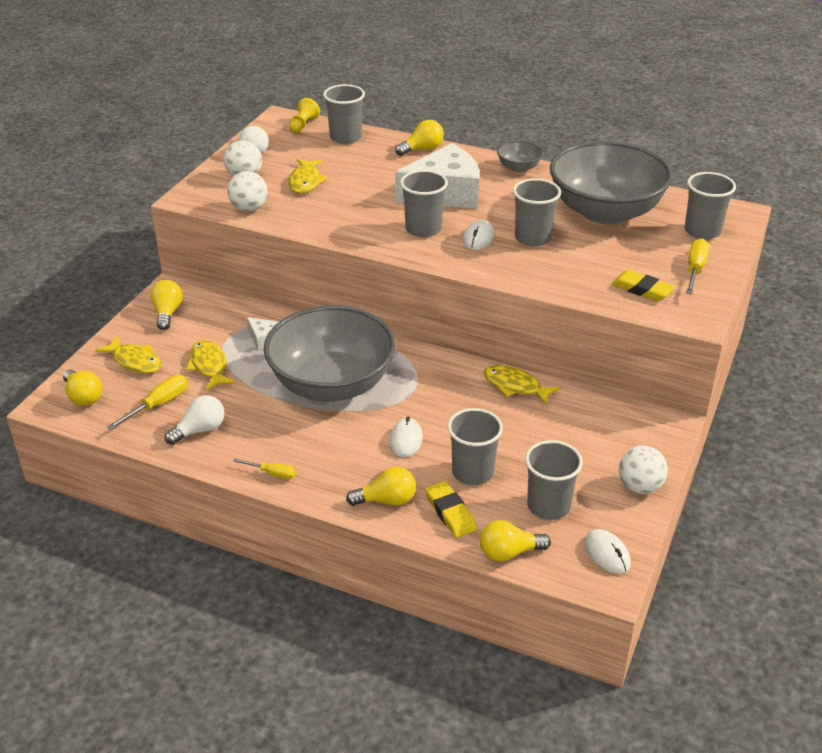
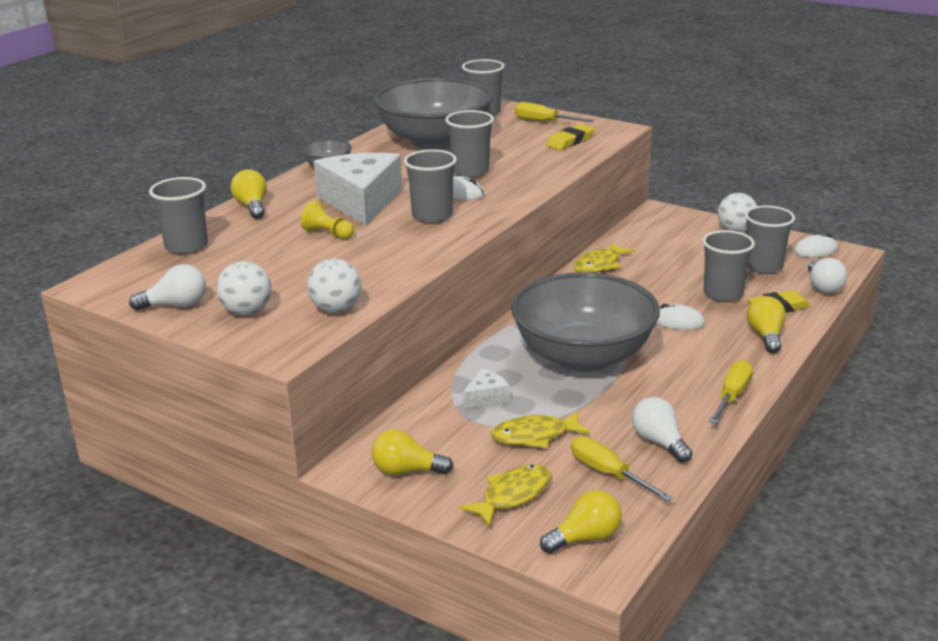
camera: 80 degrees left, 10 degrees down
(272, 473) = (732, 396): yellow screwdriver -> yellow screwdriver, size x1.57
(303, 125) = (128, 271): yellow pawn -> yellow pawn (328, 233)
(306, 182) = (288, 273): yellow fish -> none
(509, 553) = (823, 287): yellow light bulb -> white light bulb

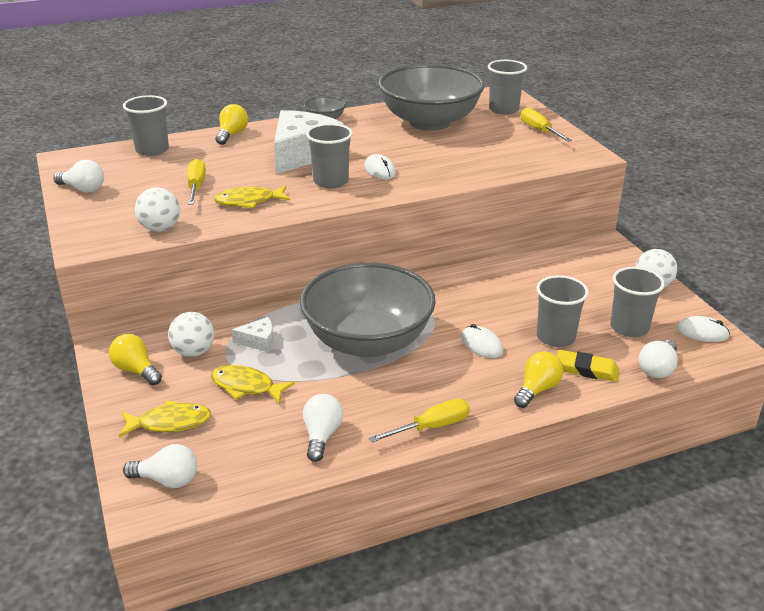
camera: 35 degrees right, 5 degrees up
(247, 311) = (111, 209): white ball -> white ball (193, 352)
(328, 233) = (244, 171): yellow pawn -> none
(470, 171) = (415, 155): grey cup -> none
(570, 141) = (533, 153): yellow eraser -> none
(585, 538) = (167, 480): yellow light bulb -> white light bulb
(599, 265) = (489, 272): yellow fish -> yellow fish (248, 201)
(608, 473) = (251, 441): yellow screwdriver -> yellow screwdriver (196, 186)

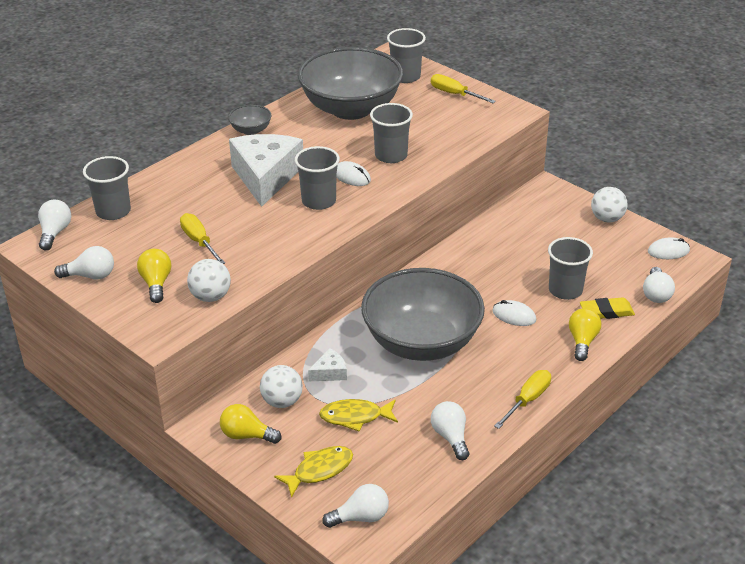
camera: 25 degrees left, 5 degrees up
(91, 154) = (55, 233): none -> white light bulb
(232, 135) = (176, 172): yellow light bulb -> yellow light bulb (156, 283)
(248, 201) = (264, 244): yellow fish -> none
(629, 327) = (614, 264): grey cup -> grey cup (391, 155)

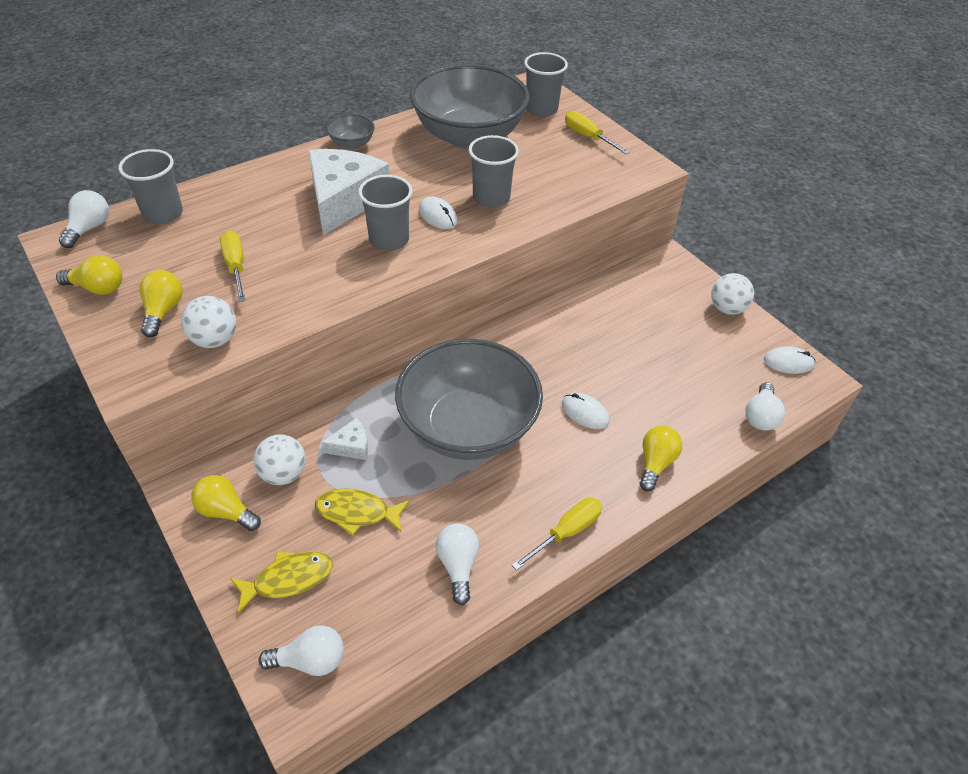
camera: 10 degrees right, 10 degrees up
(90, 276) = (98, 288): white light bulb -> yellow light bulb
(565, 290) = (654, 391): grey cup -> none
(606, 312) = (695, 429): yellow eraser -> none

